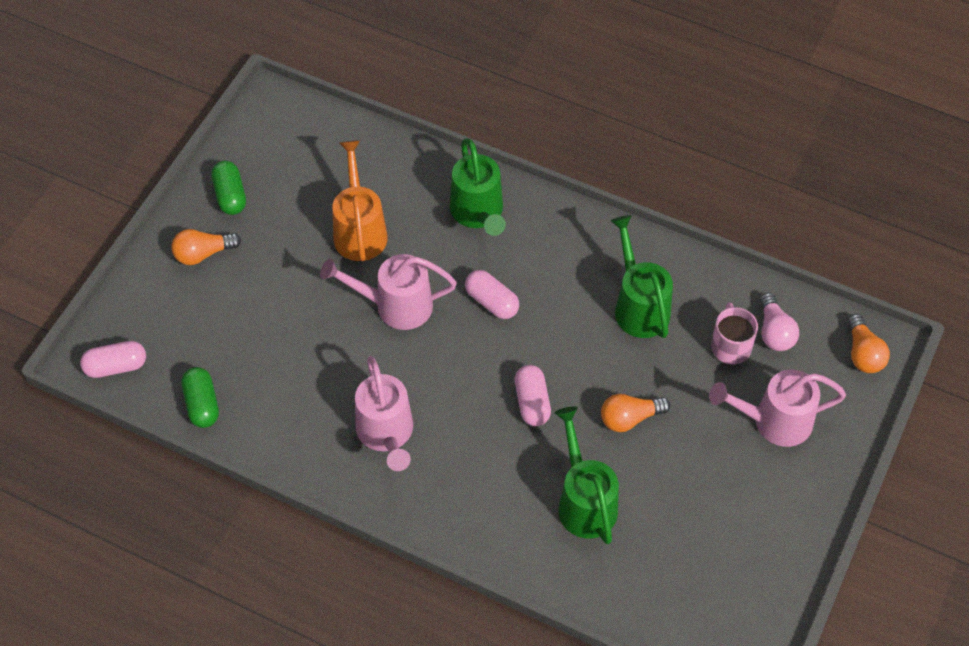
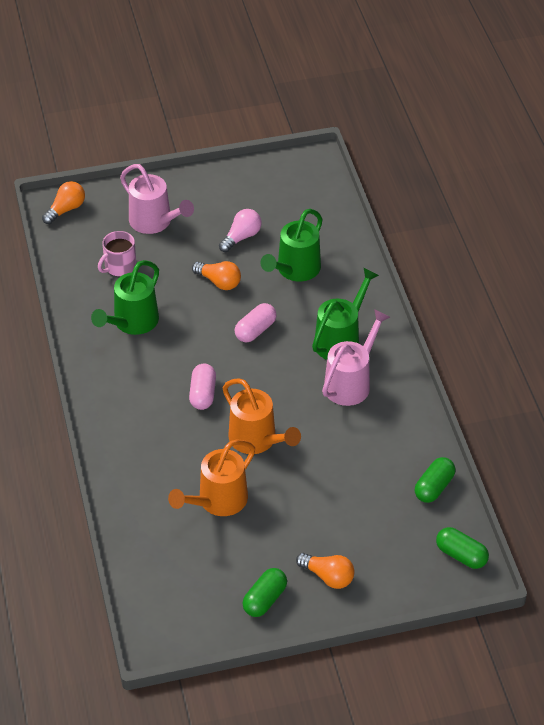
camera: 130 degrees left, 10 degrees down
(116, 366) = (461, 555): pink capsule -> green capsule
(394, 306) = (257, 441): pink watering can -> orange watering can
(479, 214) = (138, 446): green watering can -> green watering can (341, 339)
(774, 332) = (88, 253): pink light bulb -> pink light bulb (241, 237)

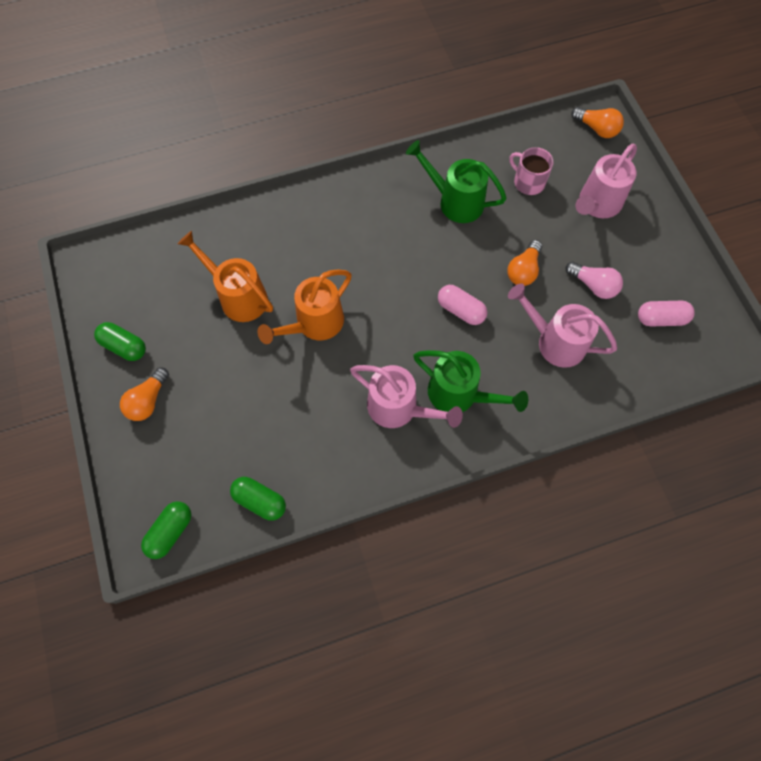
camera: 85 degrees right, 20 degrees up
(203, 394) = (370, 271): pink capsule -> pink capsule (661, 319)
(295, 270) = (554, 341): green watering can -> pink watering can

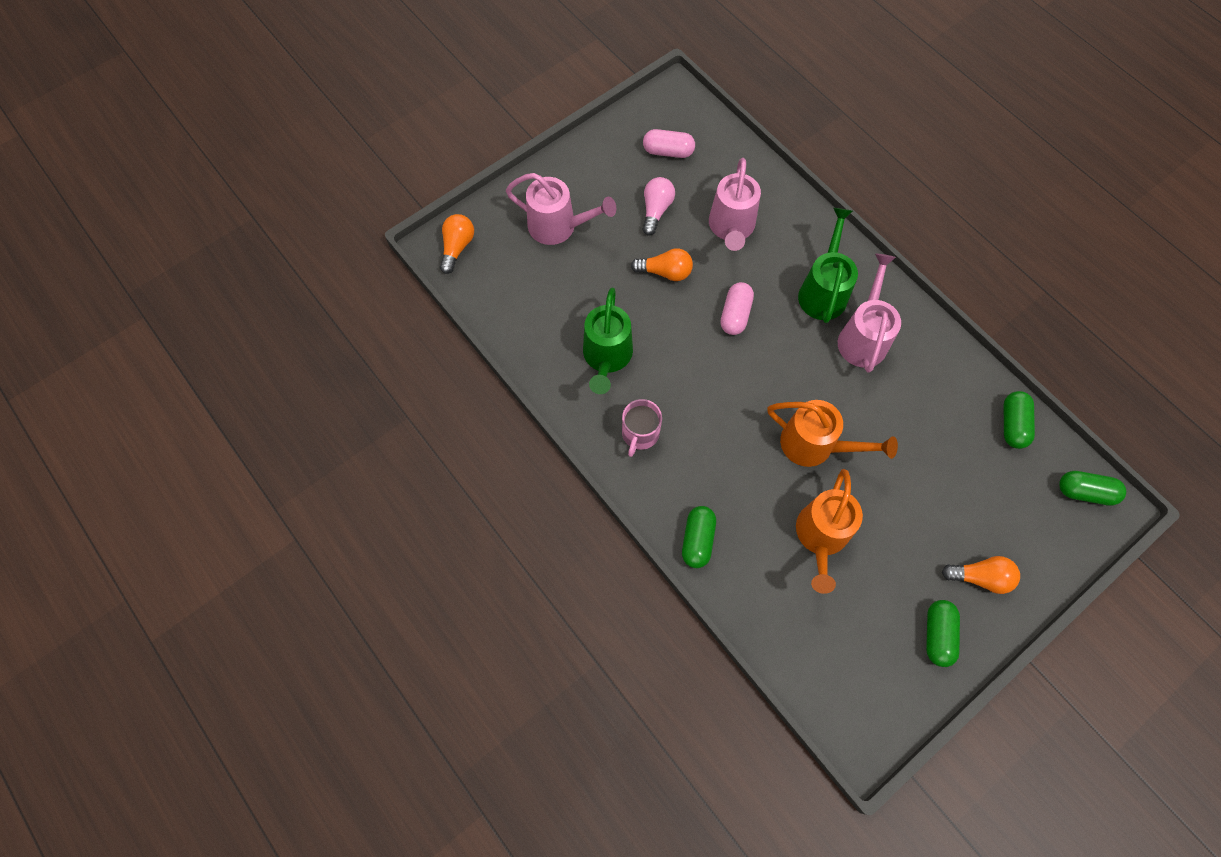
camera: 110 degrees left, 0 degrees up
(277, 212) = (697, 540): none -> green capsule
(528, 182) = (554, 294): pink mug -> pink mug (640, 433)
(661, 319) = (668, 151): pink capsule -> pink capsule turned 60 degrees counterclockwise

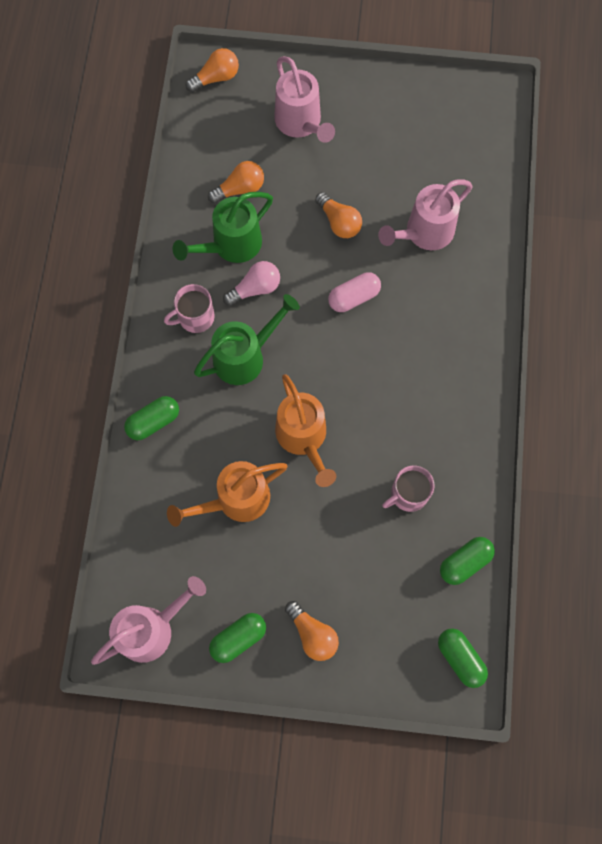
camera: 45 degrees right, 5 degrees up
(567, 311) = (240, 189): none -> orange light bulb
(656, 210) = (383, 171): pink light bulb -> pink light bulb (255, 288)
(668, 151) = (443, 135): pink capsule -> none
(823, 290) = (439, 339): green watering can -> green watering can (245, 356)
(863, 336) = (429, 398): pink watering can -> pink watering can (152, 628)
(926, 414) = (408, 494): none -> pink mug

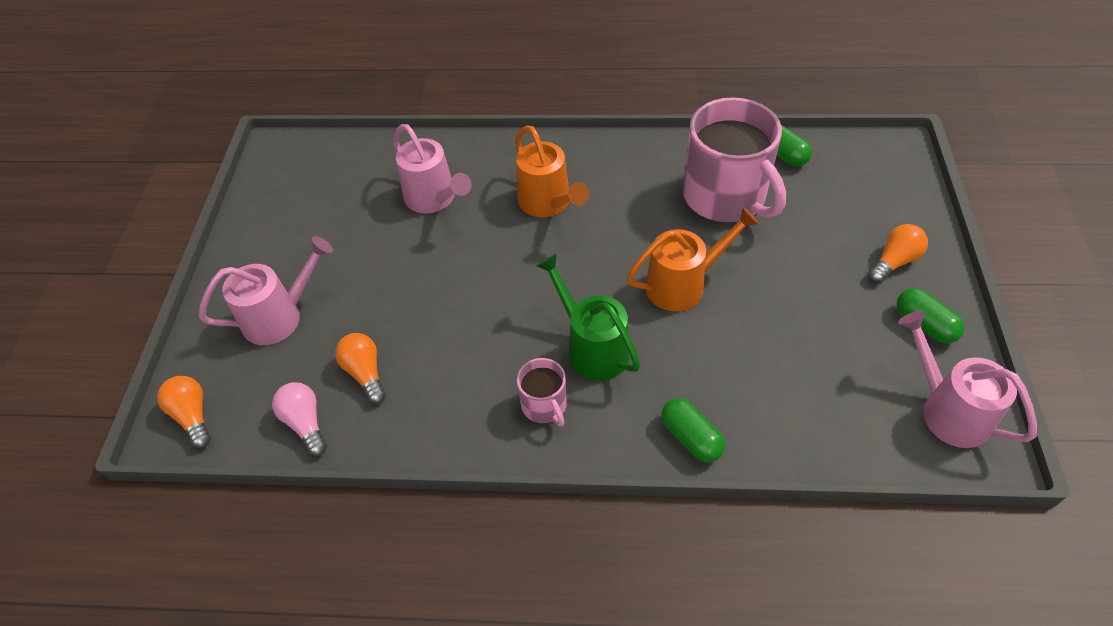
camera: 90 degrees left, 20 degrees down
(230, 246) = (445, 376): green watering can -> none
(235, 500) = (770, 341): orange watering can -> orange watering can (548, 204)
(255, 288) = (503, 345): pink light bulb -> pink light bulb (305, 423)
(339, 222) = (418, 271): orange light bulb -> none
(354, 297) = (511, 252): pink capsule -> none
(408, 494) = (725, 197): pink mug -> pink mug, size x2.12
(460, 658) = (874, 153): green capsule -> none

